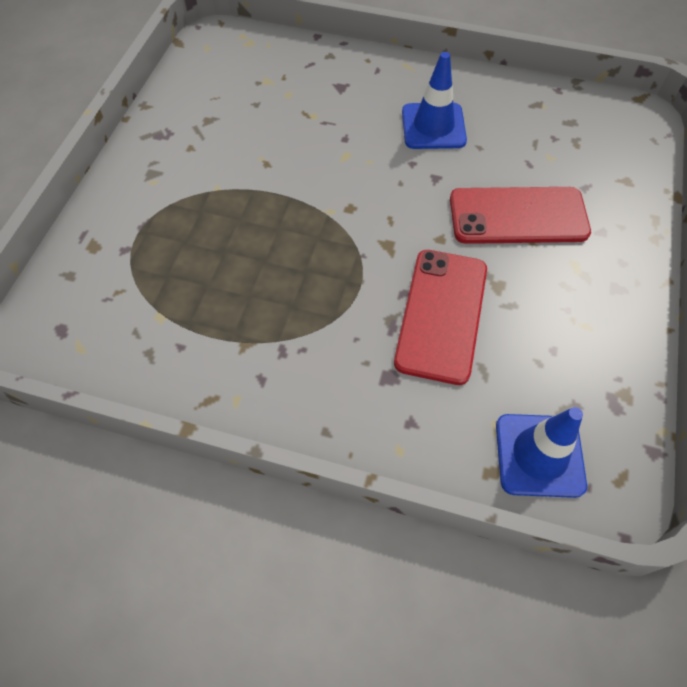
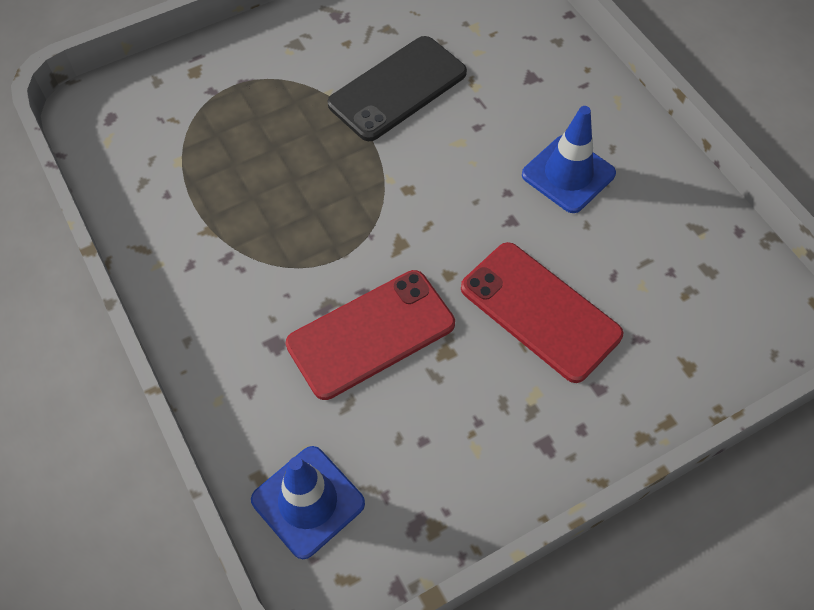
camera: 45 degrees right, 0 degrees up
(263, 152) = (397, 88): none -> black phone

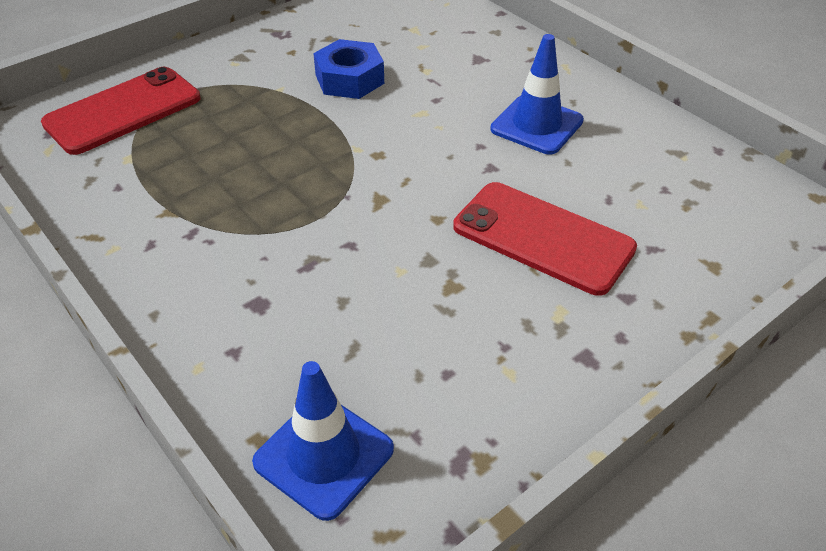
camera: 10 degrees left, 15 degrees down
(371, 334) = (365, 281): red phone -> red phone (123, 111)
(397, 88) = (349, 79): black phone -> blue nut

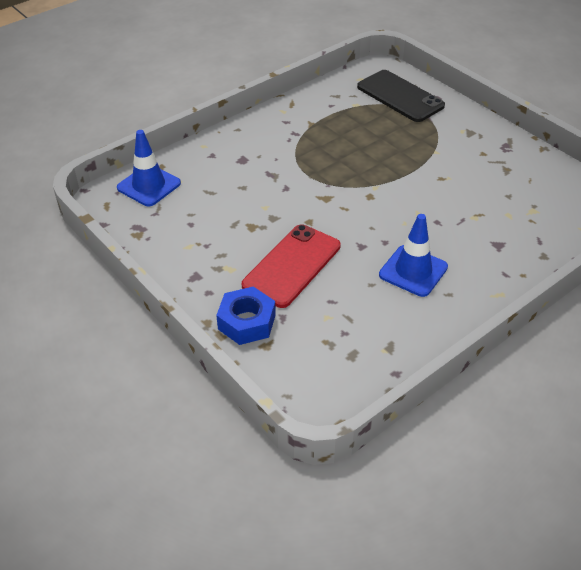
camera: 90 degrees right, 0 degrees up
(123, 111) = (400, 96): red phone -> black phone
(349, 79) = (453, 180): blue nut -> blue nut (247, 322)

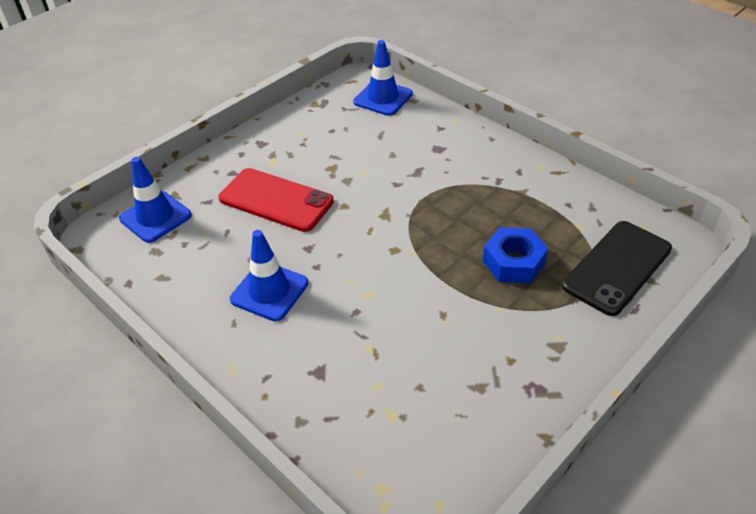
camera: 85 degrees right, 0 degrees up
(247, 322) = (203, 180): blue nut -> blue nut (513, 262)
(300, 358) = (155, 217): none -> blue traffic cone

